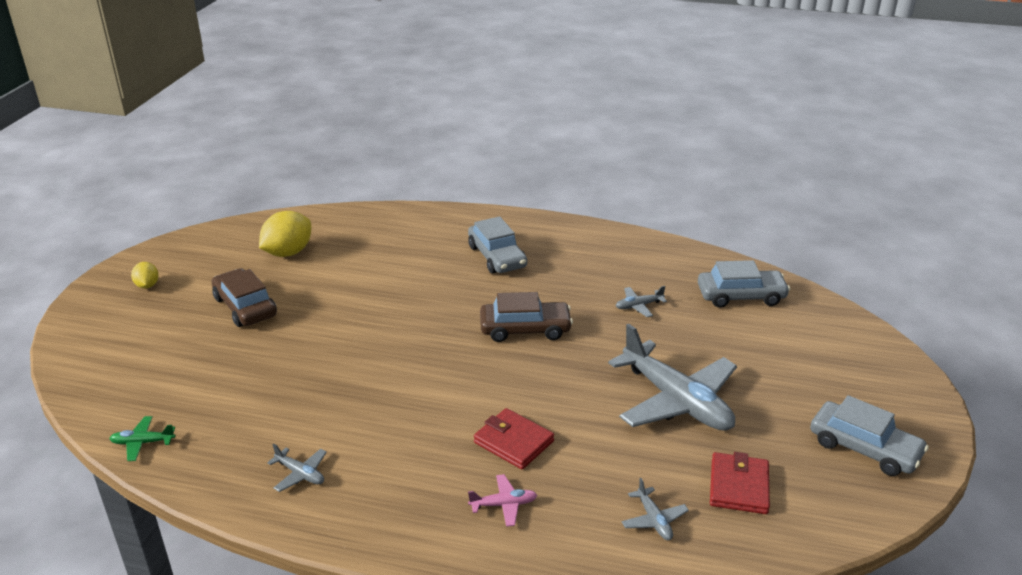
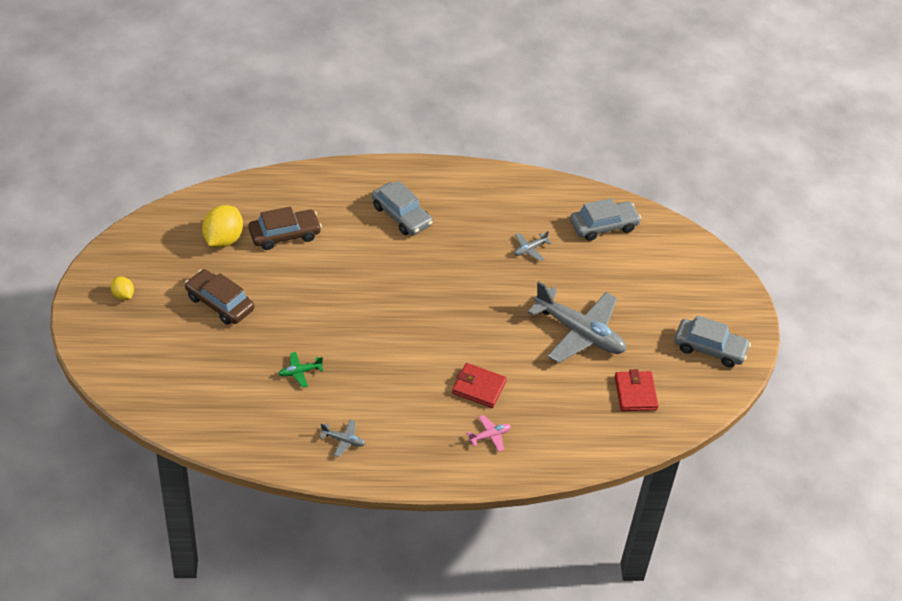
camera: 20 degrees left, 15 degrees up
(143, 443) = (216, 438): green plane -> green plane (300, 372)
(525, 329) = (451, 287): brown car -> brown car (284, 235)
(654, 520) = (588, 428): grey plane -> none

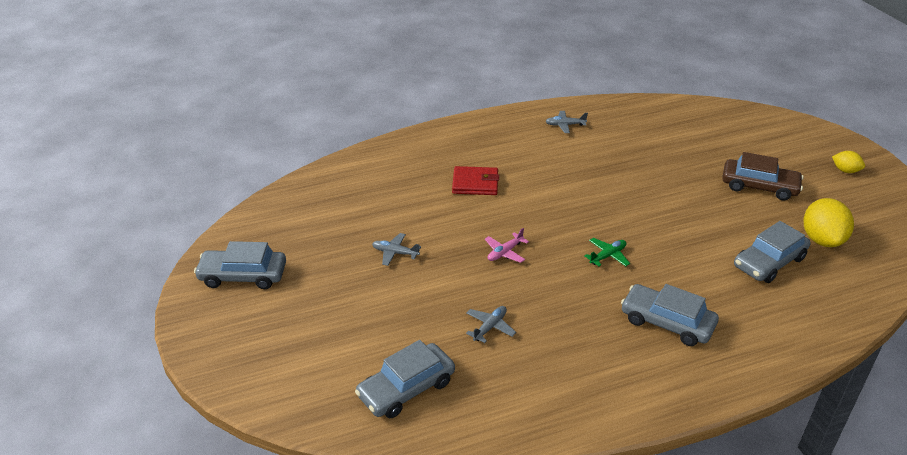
camera: 165 degrees right, 10 degrees down
(284, 235) = (769, 262): brown car -> grey car
(300, 372) = (639, 156): green plane -> green plane (607, 256)
(489, 436) = (447, 154): pink plane -> pink plane (505, 252)
(579, 333) = (395, 253): grey plane -> grey plane, size x0.41
(635, 393) = (320, 215): red wallet -> none

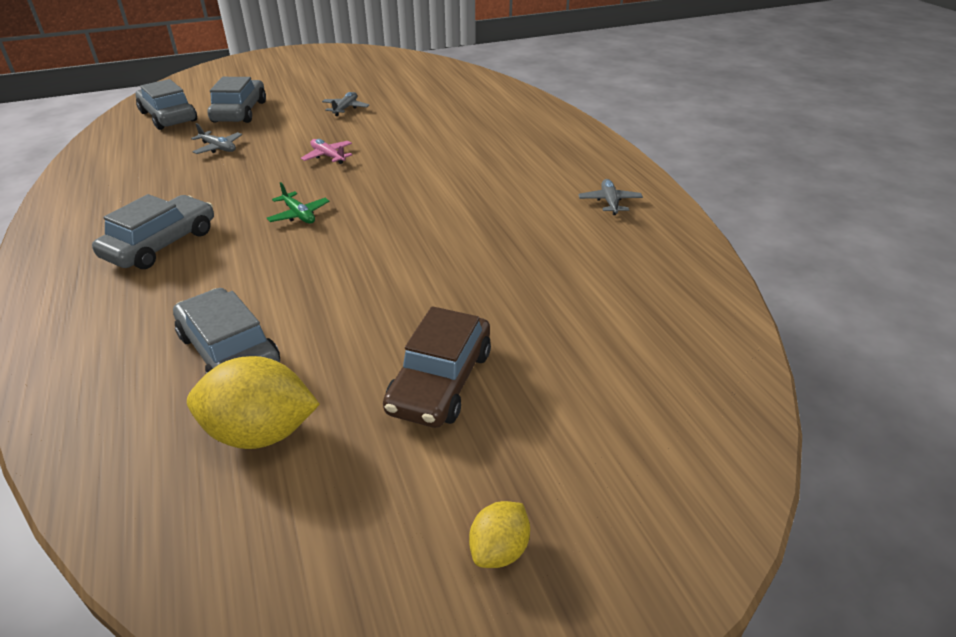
camera: 90 degrees right, 0 degrees up
(243, 276) = (335, 61): grey car -> grey car (240, 112)
(475, 183) = (459, 142): red wallet -> none

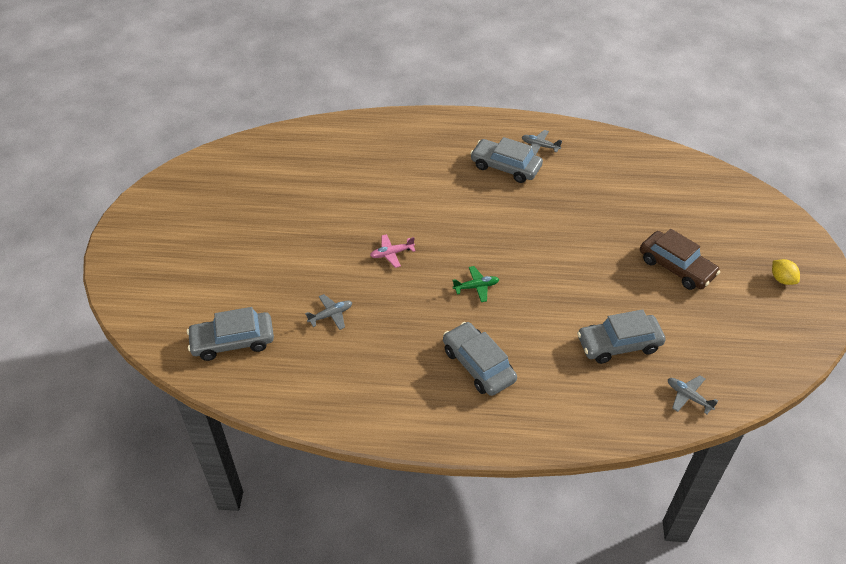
camera: 65 degrees left, 10 degrees up
(240, 112) = (259, 291): grey car -> grey car (505, 167)
(261, 433) = (690, 341): yellow lemon -> none
(345, 108) = (304, 224): grey plane -> grey plane (688, 397)

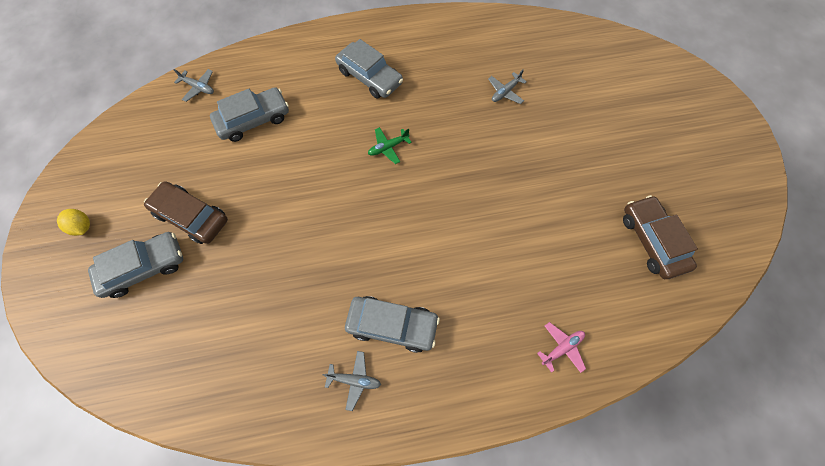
camera: 165 degrees right, 20 degrees up
(233, 341) = (570, 54): grey car -> grey car (144, 267)
(275, 174) = (652, 240): none -> brown car
(392, 254) = (479, 165): pink plane -> pink plane (561, 348)

